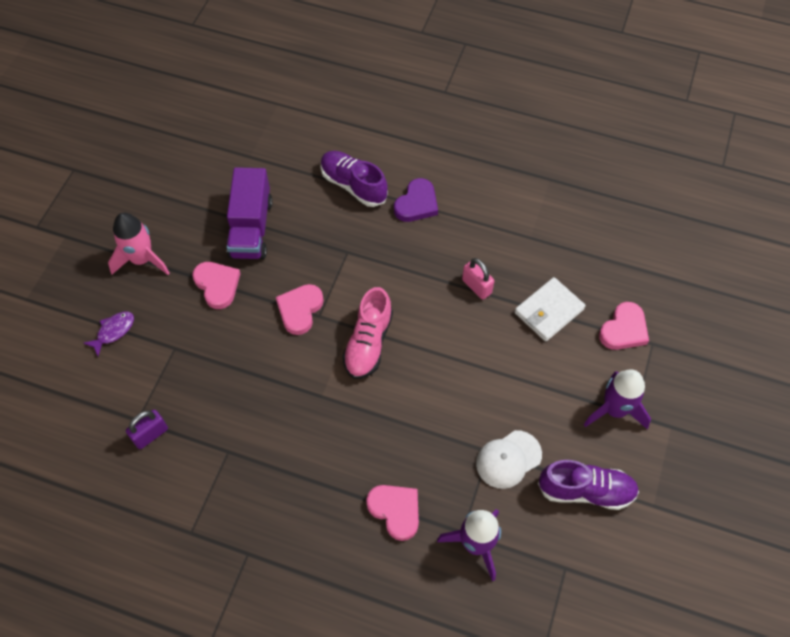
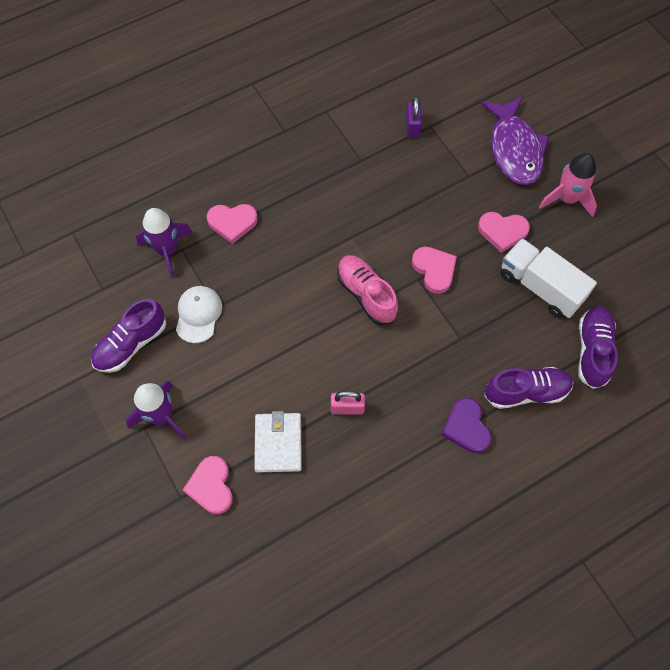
camera: 130 degrees right, 5 degrees up
(113, 331) = (514, 149): purple fish -> purple fish, size x2.25
(251, 228) = (540, 287): purple truck -> white truck
(280, 165) = (592, 351): none -> purple shoe

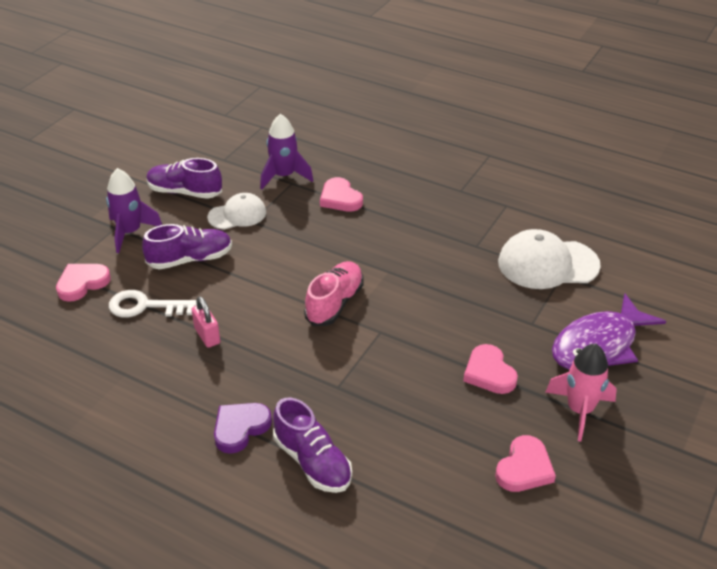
camera: 60 degrees right, 25 degrees down
(278, 443) = (145, 306): white wallet -> white key
(412, 127) = (547, 264): purple padlock -> white cap
(434, 270) = (400, 339): pink heart -> pink heart (524, 468)
(540, 287) = (448, 428): white truck -> none
(592, 351) = (405, 503): purple shoe -> purple shoe (190, 259)

